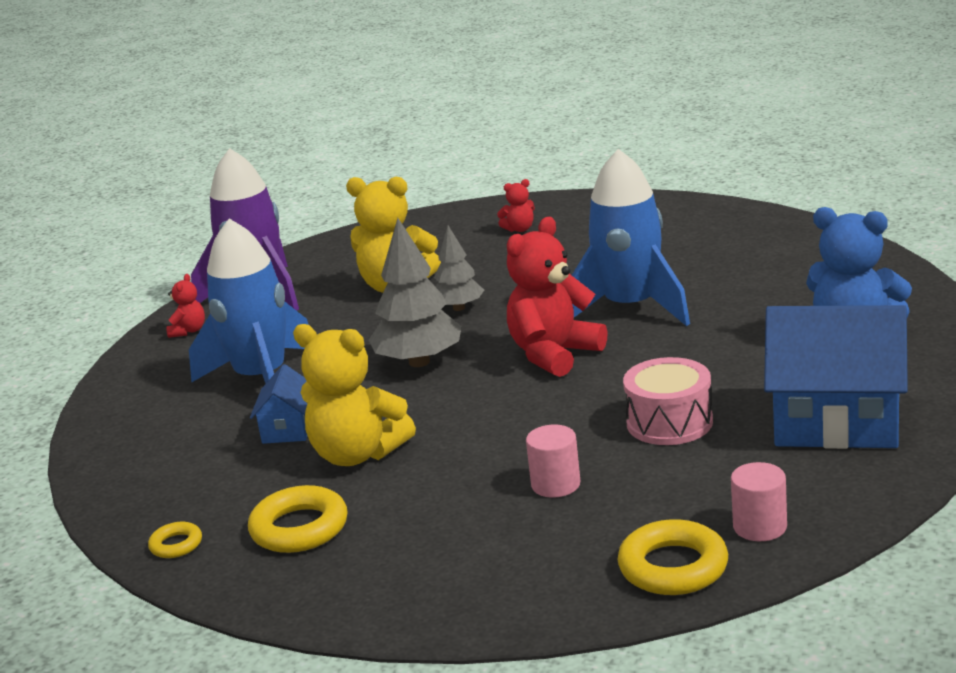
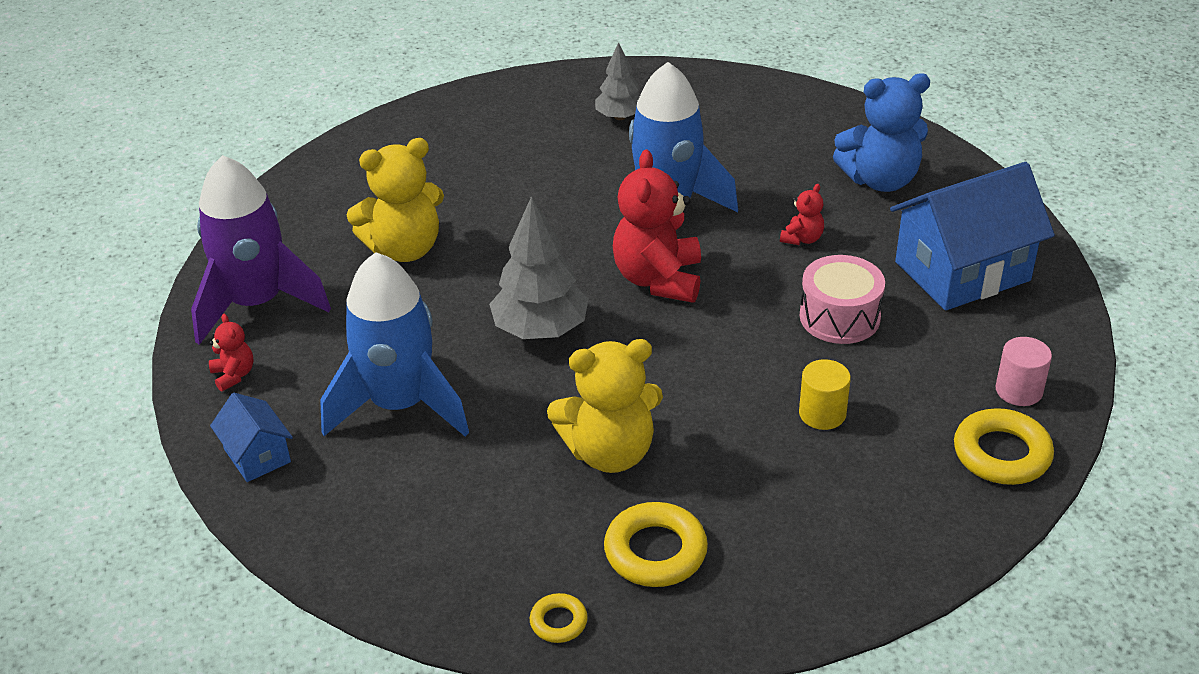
camera: 40 degrees left, 15 degrees up
(288, 429) = (504, 450): blue house -> blue house (257, 455)
(459, 308) = (503, 255): grey tree -> grey tree (620, 117)
(519, 229) = (450, 145): red teddy bear -> red teddy bear (802, 239)
(555, 484) = (822, 414): pink cylinder -> yellow cylinder

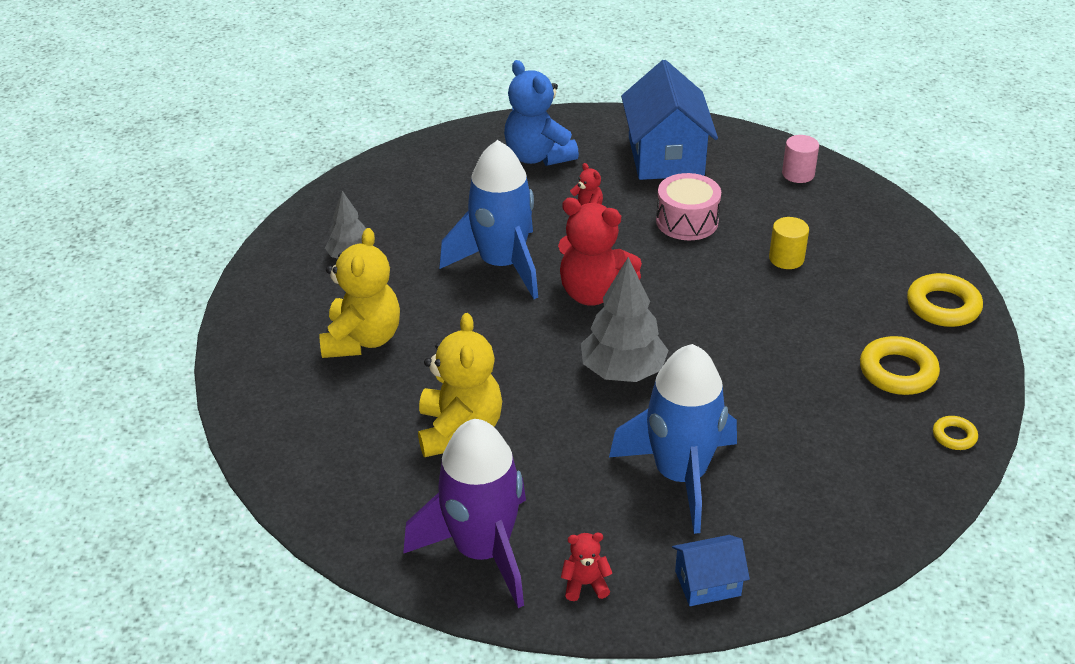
camera: 70 degrees left, 0 degrees up
(610, 452) = (786, 369): yellow teddy bear -> yellow teddy bear (362, 339)
(880, 180) = (538, 156): blue teddy bear -> blue teddy bear turned 135 degrees clockwise
(1001, 454) = (854, 199): yellow ring -> yellow ring (943, 306)

